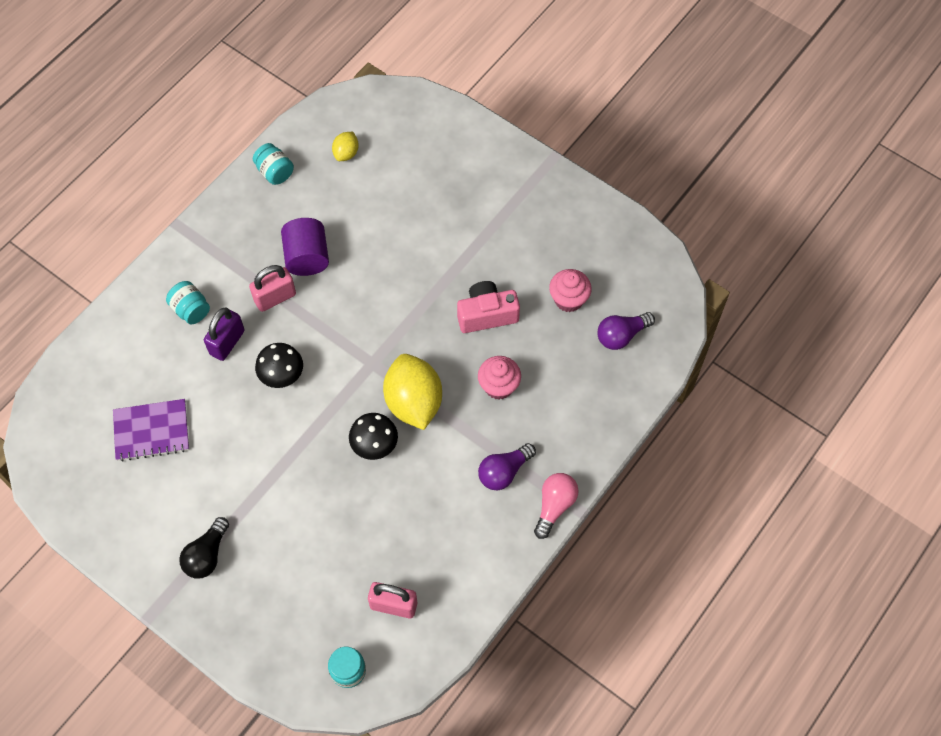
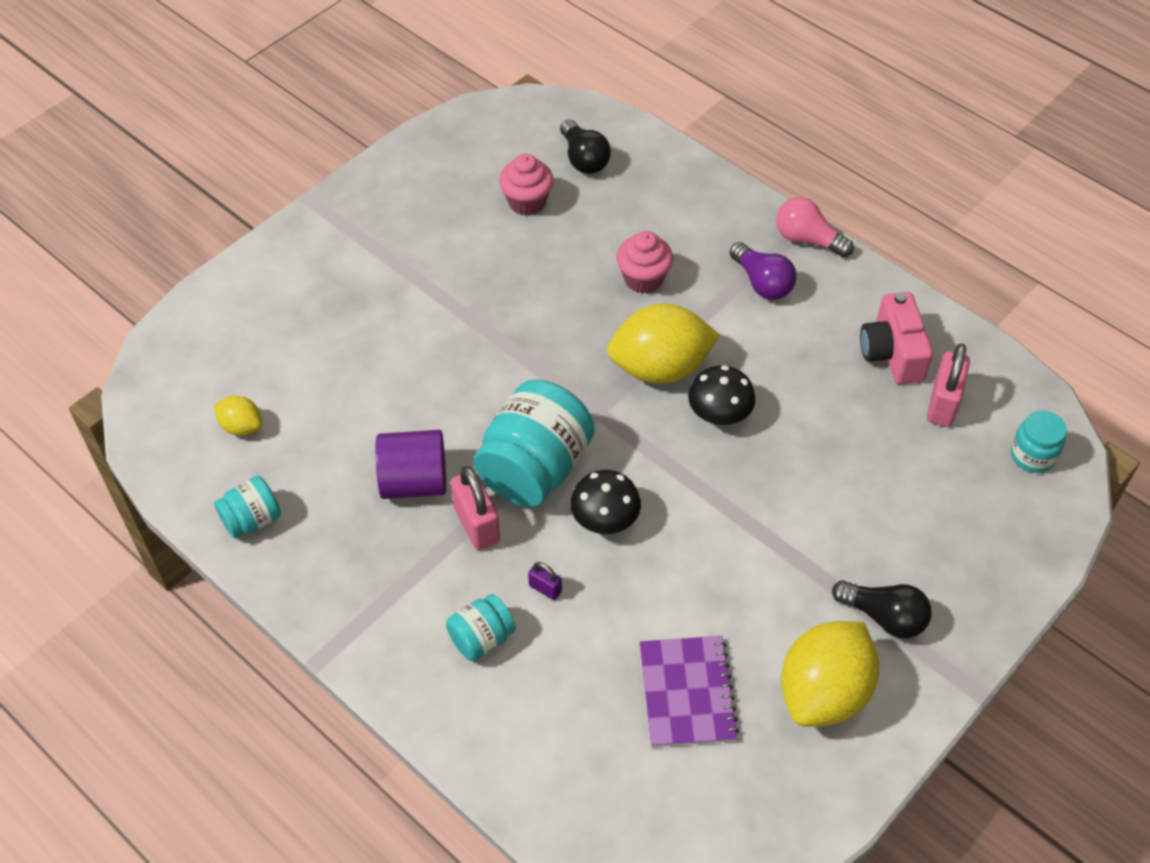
camera: 85 degrees left, 10 degrees down
(150, 514) = (823, 692): none -> yellow lemon
(227, 342) = (545, 588): purple padlock -> purple padlock, size x0.51
(321, 328) = (535, 468): none -> turquoise jar
(486, 314) = (538, 283): pink camera -> pink camera (892, 353)
(621, 335) = (583, 159): purple light bulb -> black light bulb

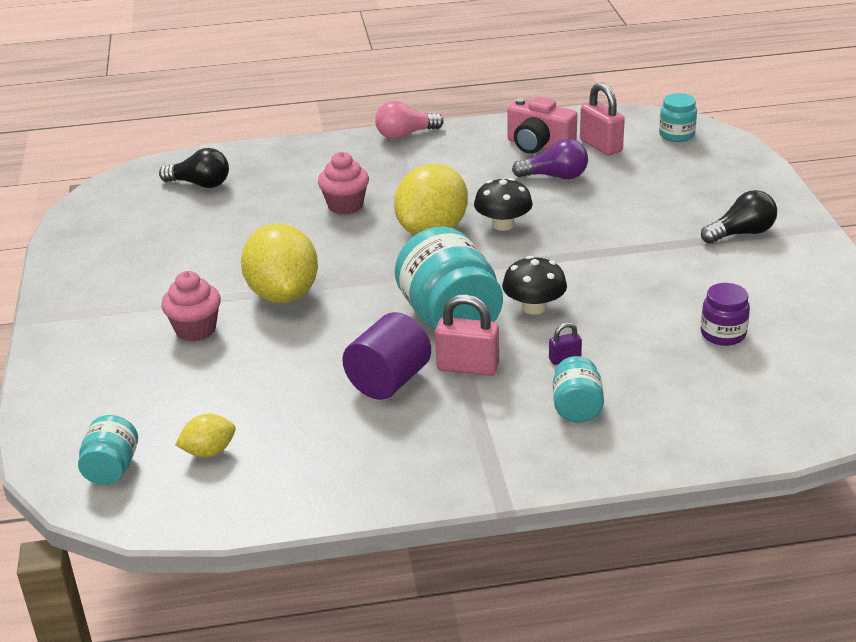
camera: 50 degrees left, 20 degrees down
(252, 520) = (315, 485): turquoise jar -> turquoise jar (112, 468)
(527, 202) = (200, 222): pink cupcake -> pink cupcake (195, 329)
(687, 693) = (723, 334): purple notebook -> purple jar
(762, 283) = (416, 164): purple light bulb -> purple light bulb (555, 176)
(823, 692) = (777, 280): yellow lemon -> yellow lemon (283, 294)

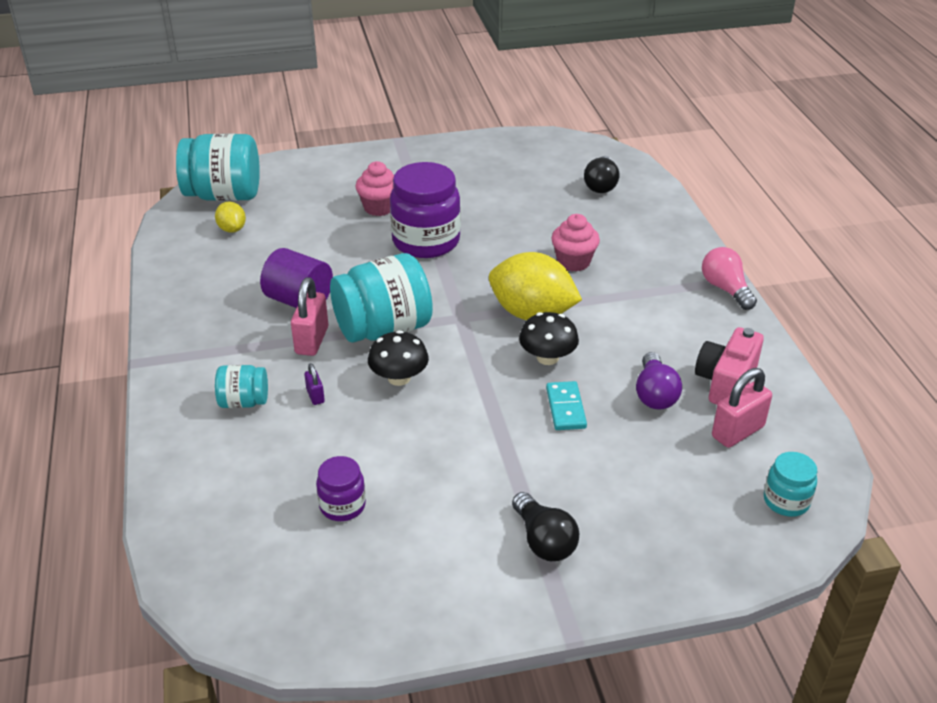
camera: 85 degrees right, 5 degrees up
(112, 468) = (224, 195): turquoise jar -> turquoise jar, size x1.94
(283, 294) = (426, 241): yellow lemon -> purple jar
(576, 218) = (566, 408): none -> turquoise domino

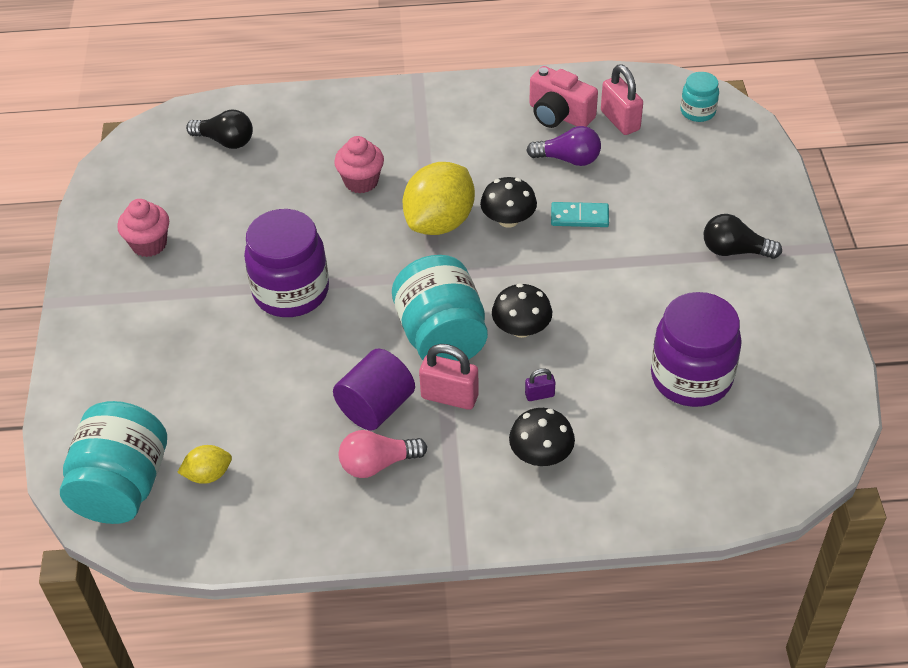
camera: 80 degrees left, 10 degrees up
(244, 402) = (541, 454): turquoise jar -> black mushroom
(342, 506) = (691, 377): purple jar -> purple jar, size x1.94
(379, 208) = (207, 329): pink cupcake -> pink cupcake (149, 244)
(543, 540) = (734, 251): black light bulb -> black light bulb turned 150 degrees counterclockwise
(725, 289) = (430, 89): pink light bulb -> pink light bulb (378, 464)

